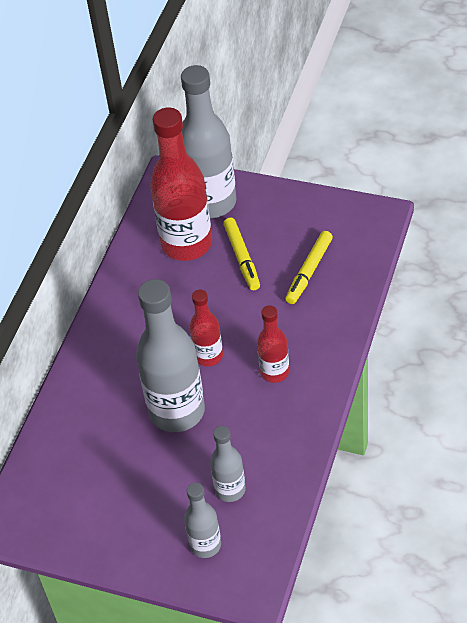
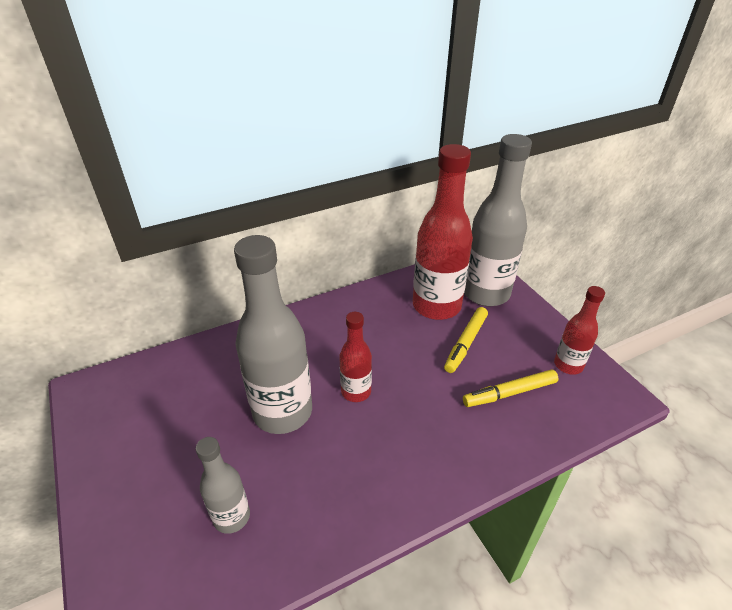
camera: 40 degrees right, 10 degrees down
(205, 545) = (150, 547): grey bottle -> none
(274, 372) = (389, 449): red bottle -> red bottle (568, 365)

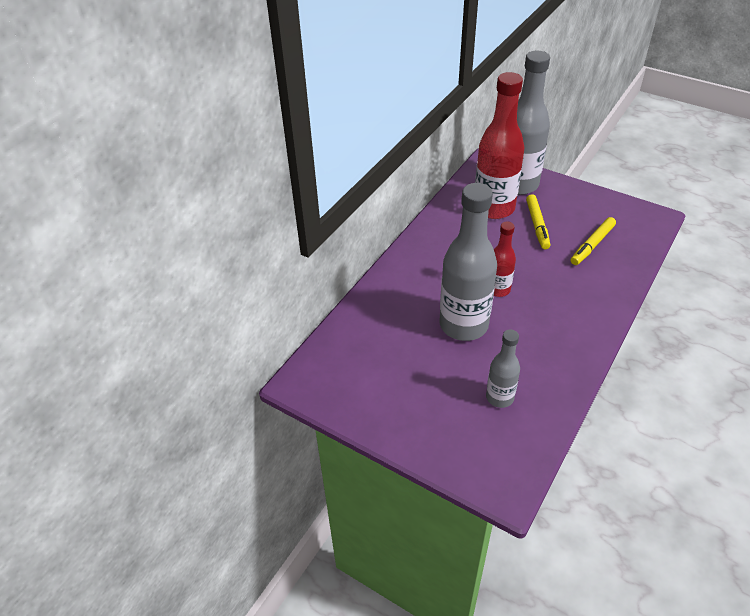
camera: 30 degrees left, 5 degrees up
(568, 365) = (611, 211): red bottle -> none

